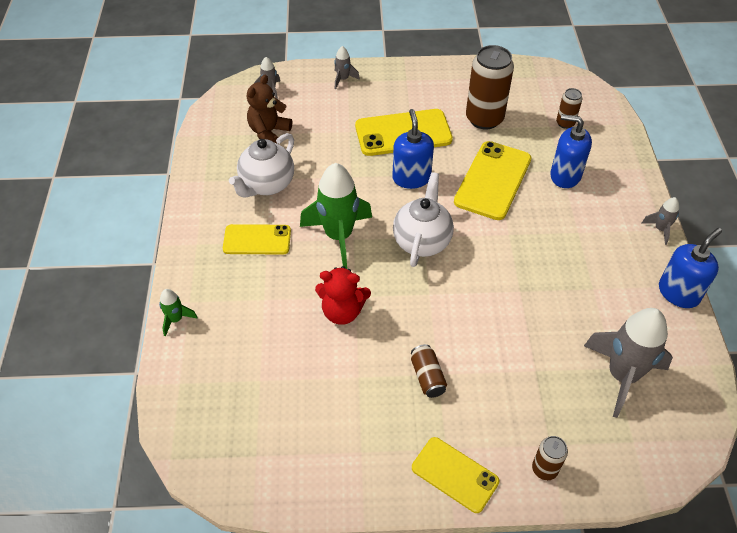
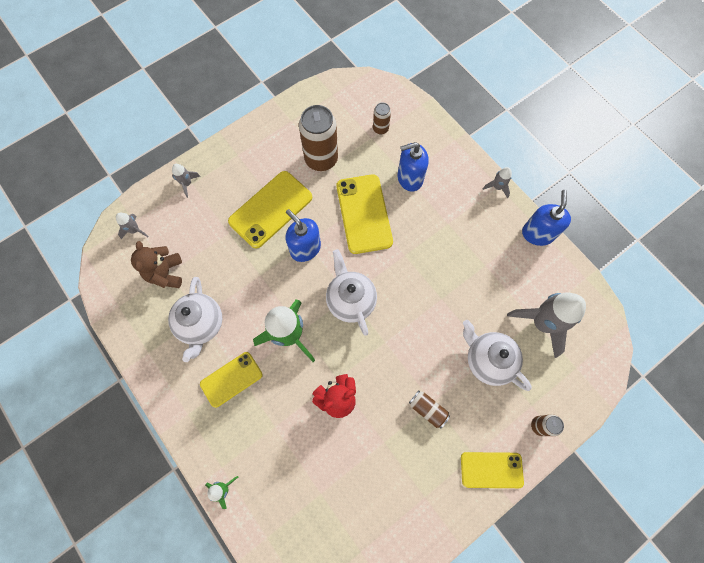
camera: 35 degrees left, 20 degrees up
(529, 372) = (487, 360): none -> white teapot

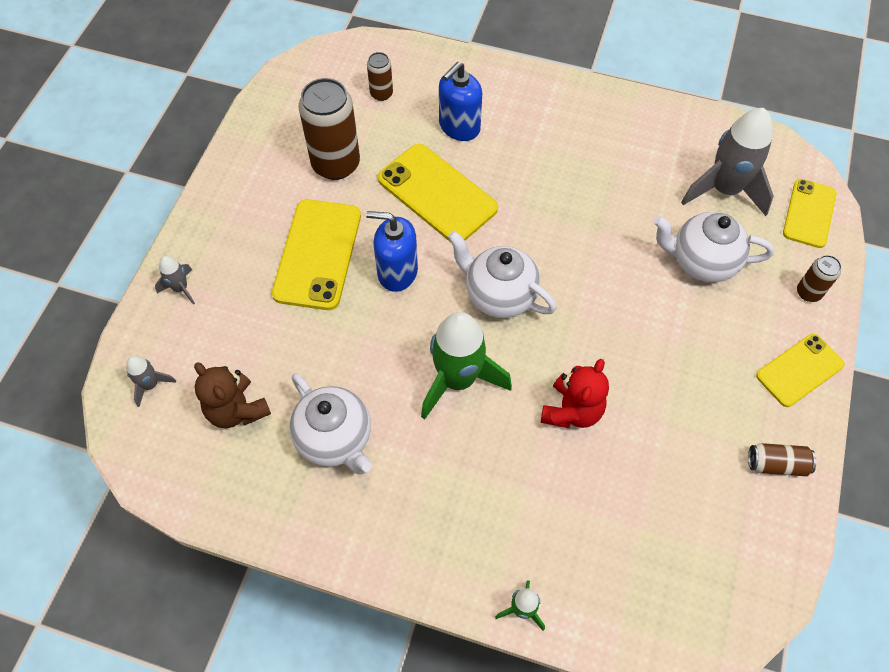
camera: 35 degrees left, 10 degrees down
(231, 379) = (427, 476): yellow phone -> yellow phone (809, 213)
(428, 409) = (682, 354): brown can -> brown can (776, 464)
(497, 187) = (564, 82): grey rocket -> none
(537, 233) = (645, 105): blue soap dispenser -> none

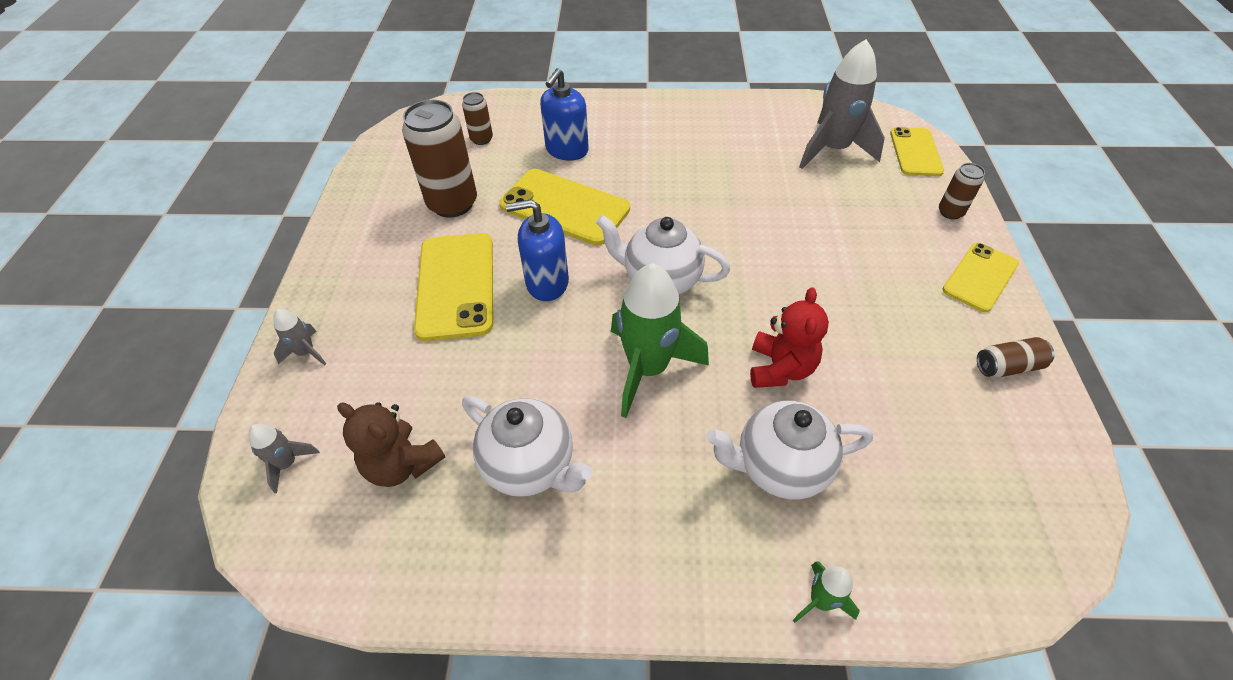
camera: 15 degrees left, 10 degrees down
(701, 262) = (842, 209): white teapot -> white teapot (779, 467)

